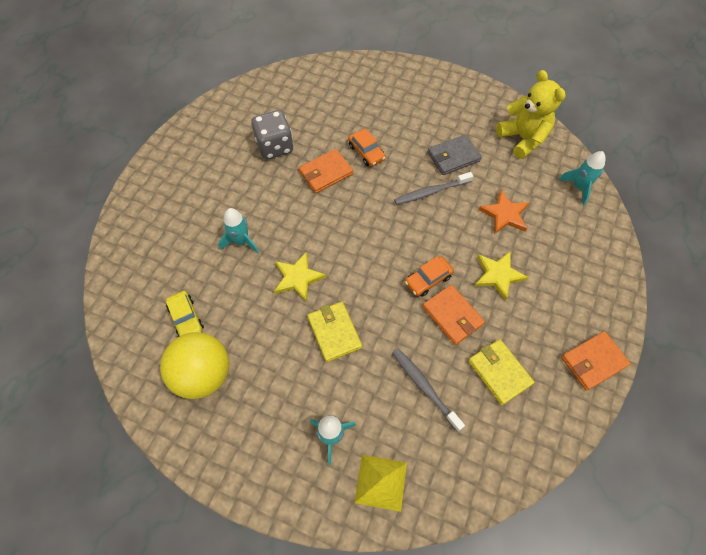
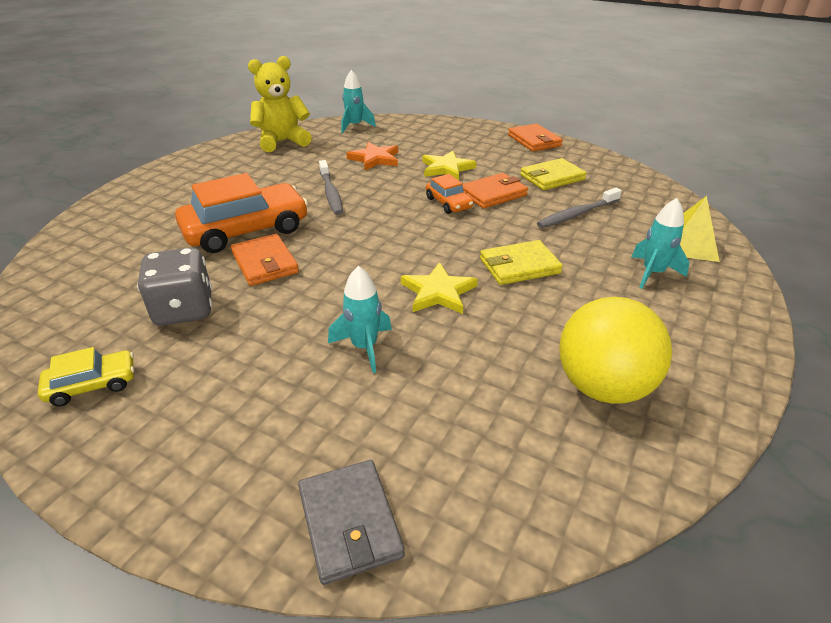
camera: 85 degrees left, 25 degrees down
(186, 318) = (507, 412): yellow car -> yellow car (92, 385)
(366, 152) = (246, 230): orange car -> orange car, size x2.01
(453, 157) = (286, 177): grey wallet -> grey wallet (349, 523)

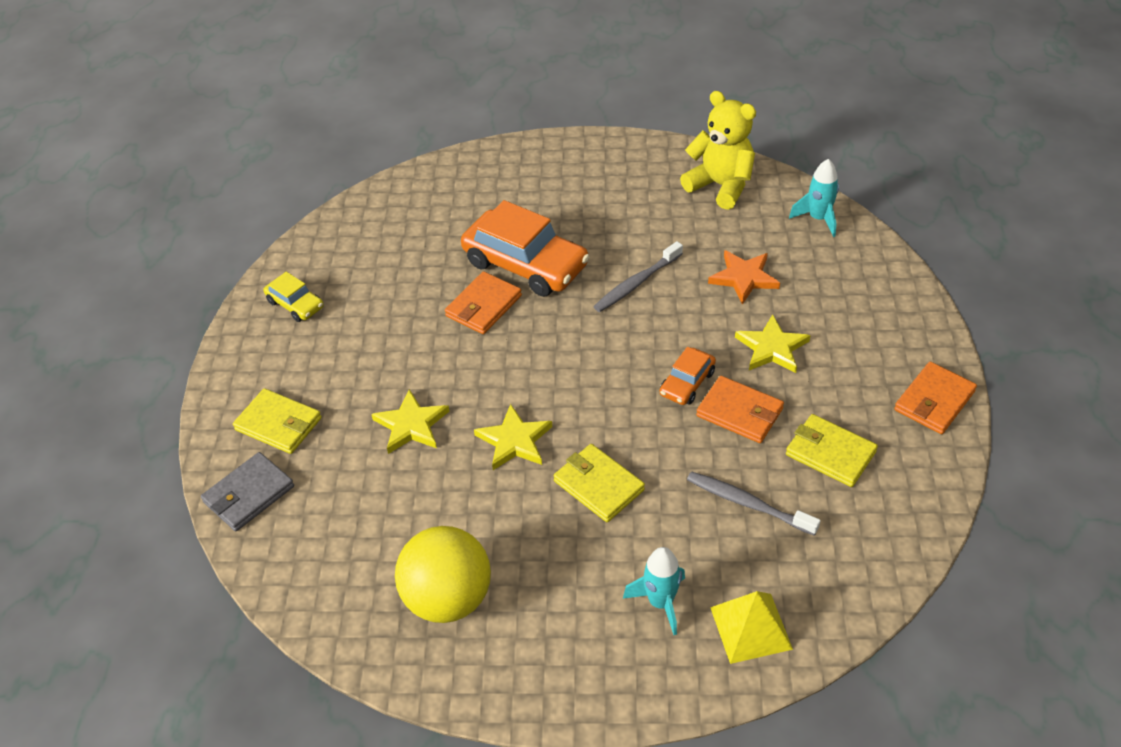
camera: 65 degrees right, 10 degrees up
(184, 310) = (394, 297): grey dice -> none
(261, 455) = (279, 424): none -> yellow wallet
(364, 347) = (411, 425): turquoise rocket -> yellow star

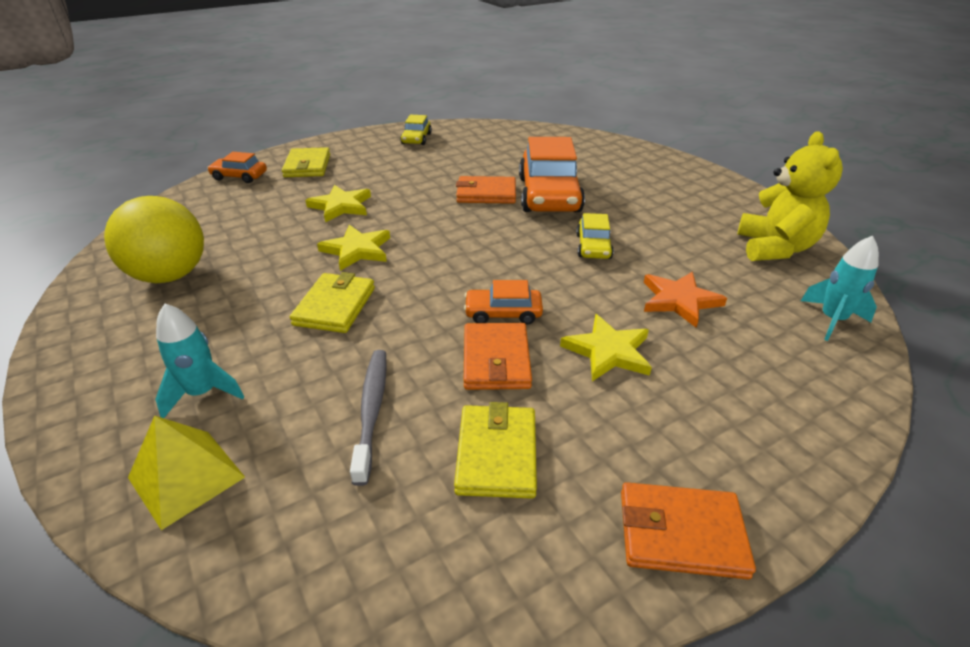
camera: 55 degrees right, 10 degrees down
(248, 494) = (239, 176): grey wallet -> orange car
(636, 283) = (593, 246): grey toothbrush -> yellow car

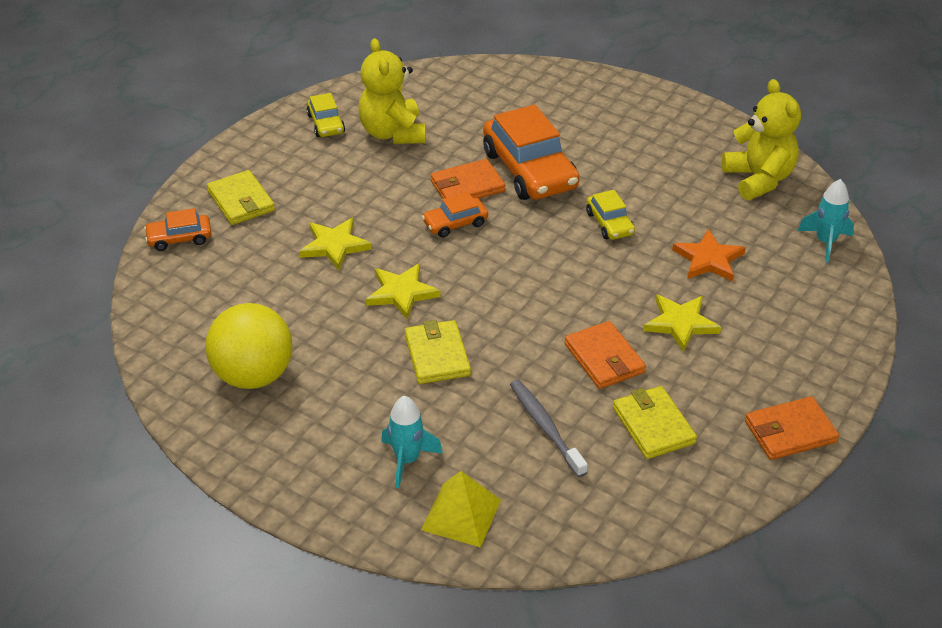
camera: 25 degrees left, 5 degrees up
(459, 152) = (393, 133): none -> yellow teddy bear
(503, 313) = (580, 316): orange car -> orange car (455, 223)

